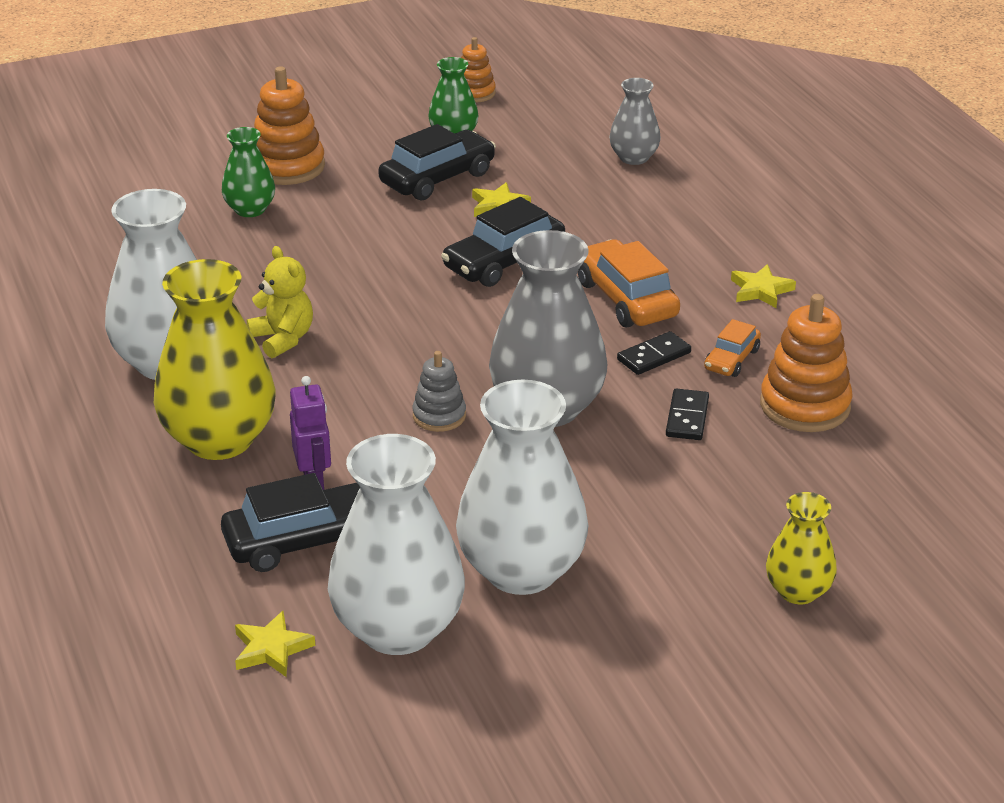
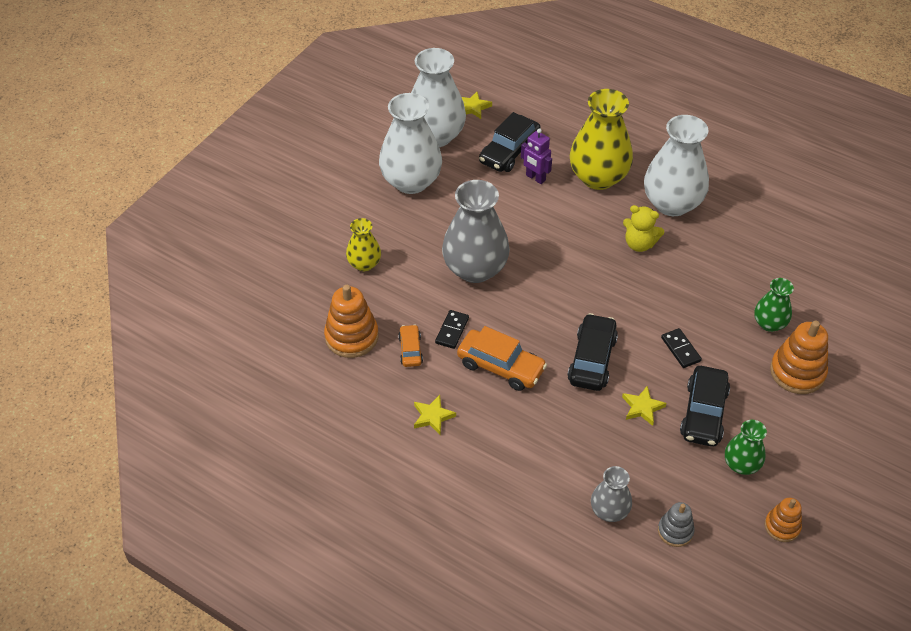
camera: 145 degrees right, 15 degrees up
(439, 416) = (519, 238): grey stacking toy -> grey stacking toy (675, 531)
(687, 417) = (404, 298): black domino -> black domino (681, 349)
(798, 591) = (290, 227): yellow vase -> yellow vase (364, 264)

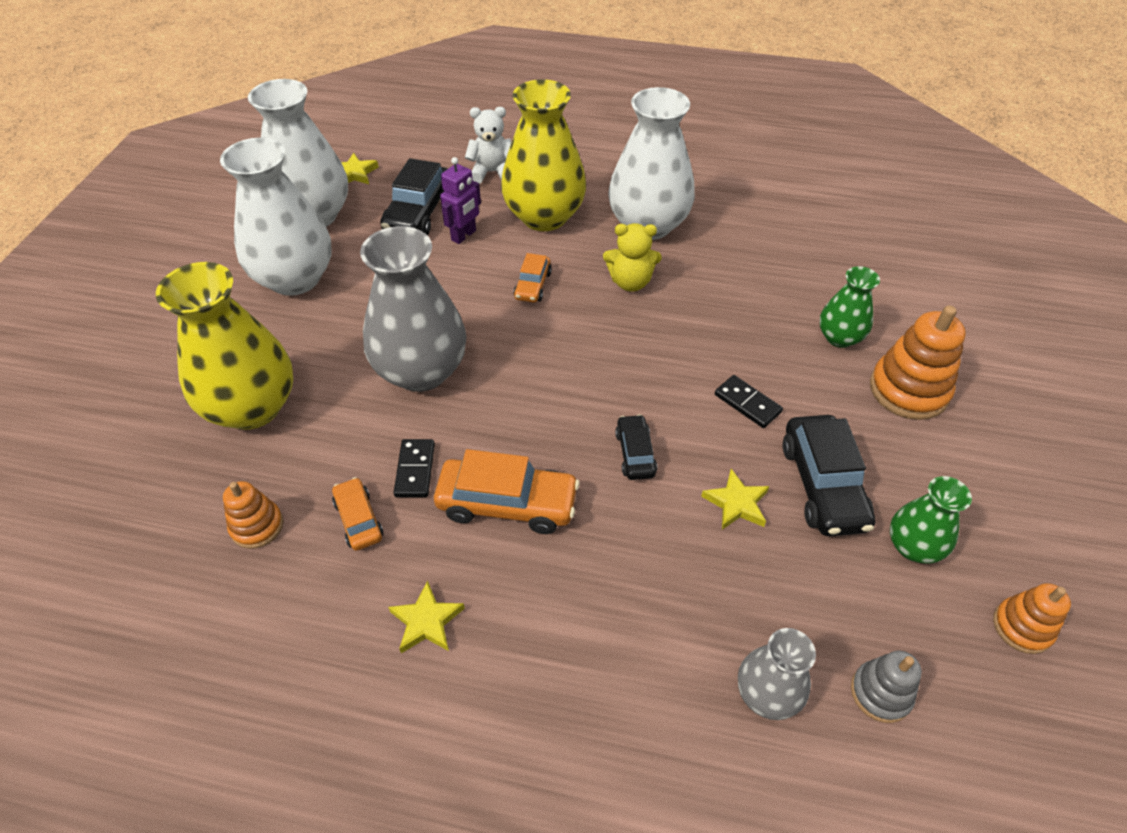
camera: 20 degrees left, 0 degrees up
(351, 337) = (257, 526): orange stacking toy -> orange stacking toy, size x0.59
(364, 264) = (252, 407): yellow vase -> yellow vase, size x1.89
(535, 178) = (464, 235): purple robot -> purple robot turned 75 degrees counterclockwise
(570, 228) = (533, 285): none -> orange car
(573, 131) = (492, 173): none -> white teddy bear
(592, 359) = (635, 453): black car -> black car, size x0.56

